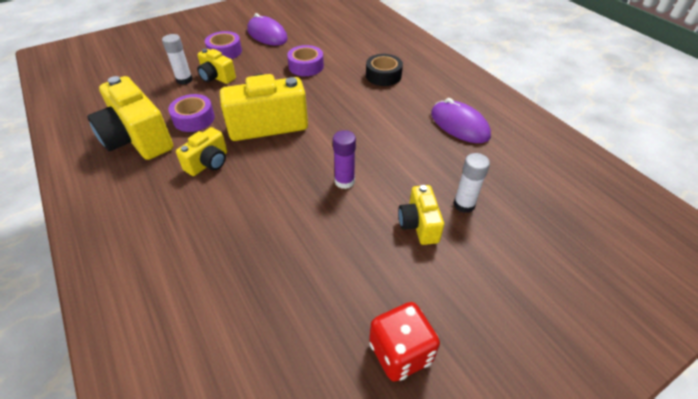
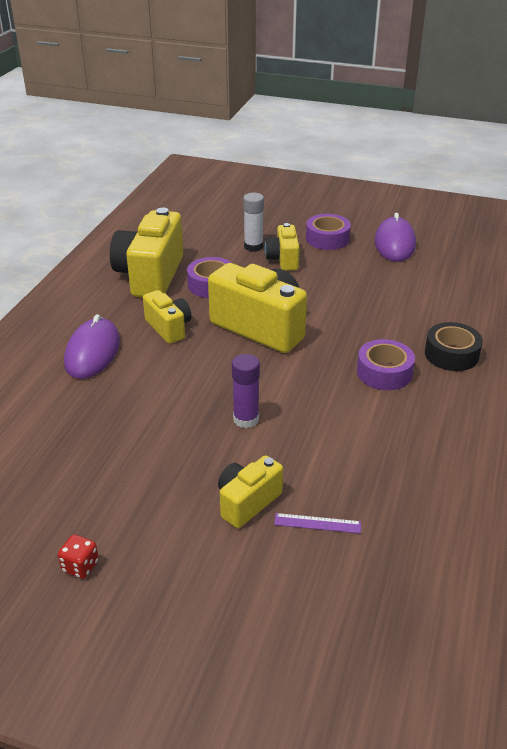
camera: 50 degrees right, 10 degrees down
(208, 163) = (169, 328): yellow camera -> yellow camera turned 120 degrees counterclockwise
(306, 66) = (382, 296): purple tape -> purple tape (384, 372)
(400, 352) = (80, 566): red dice -> red dice, size x0.52
(459, 125) = (450, 457): purple mouse -> purple mouse (92, 352)
(464, 204) = (317, 523): white glue stick -> purple ruler

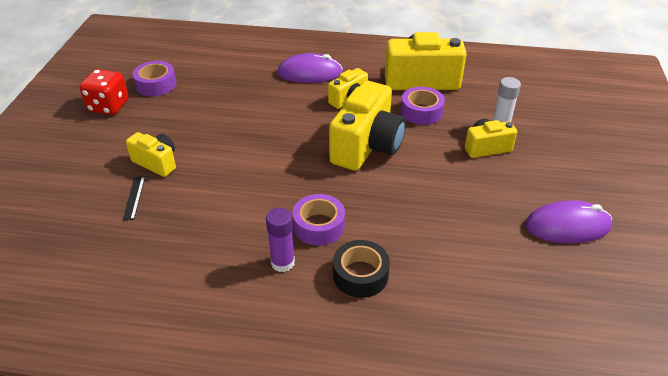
camera: 80 degrees right, 5 degrees up
(80, 566) = (109, 106): red dice -> red dice, size x1.93
(246, 419) = (244, 152): purple glue stick -> purple glue stick (282, 263)
(317, 523) = (134, 197): purple ruler -> black ruler
(327, 239) = (545, 173): purple tape -> purple tape (156, 84)

